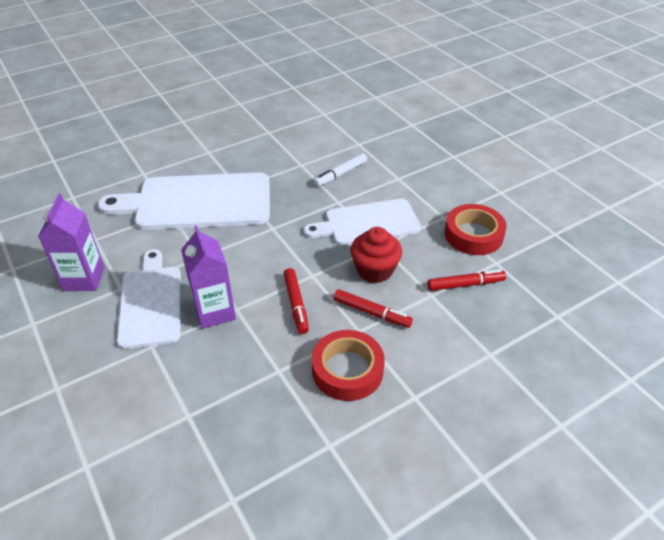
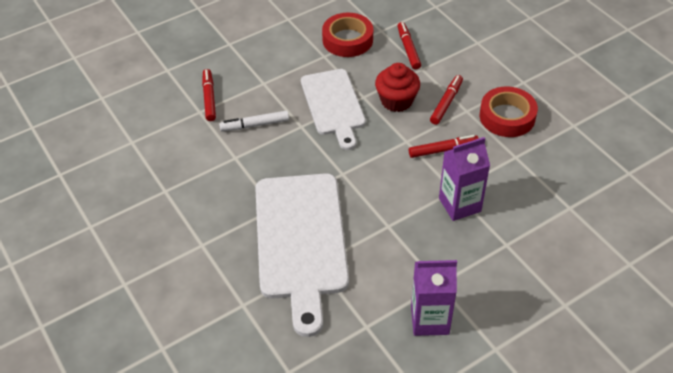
camera: 90 degrees left, 5 degrees up
(151, 302) = (454, 255): white cutting board -> none
(340, 174) = (255, 125): white marker -> white marker turned 120 degrees clockwise
(375, 148) = (209, 98): none -> red marker

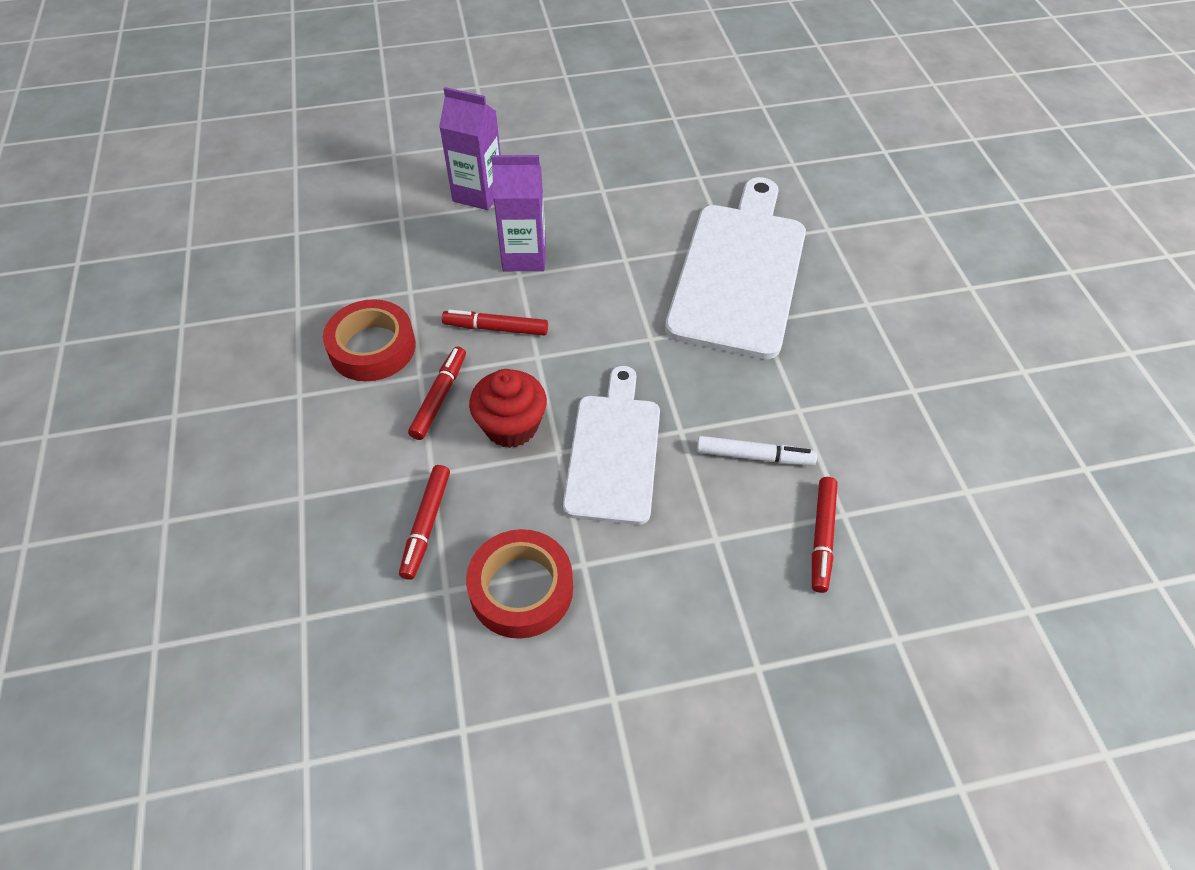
camera: 160 degrees left, 5 degrees up
(429, 320) = (631, 165): purple carton -> purple carton (478, 194)
(446, 103) = (439, 397): red marker -> red marker turned 150 degrees clockwise

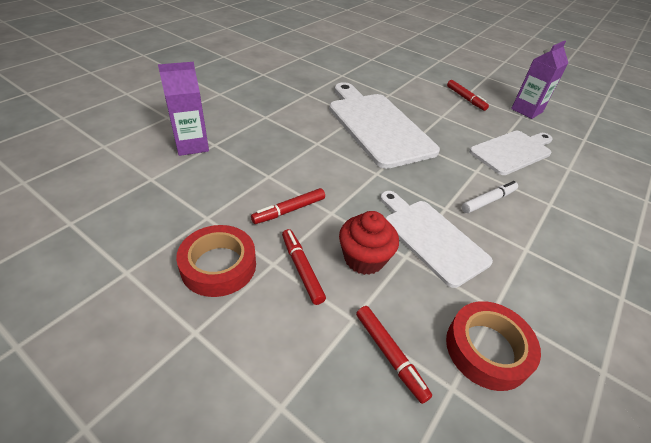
camera: 45 degrees left, 10 degrees down
(524, 256) = (260, 165): purple carton -> purple carton (526, 110)
(822, 537) = (558, 219): red marker -> red marker (465, 99)
(905, 415) = (512, 151): none -> white cutting board

